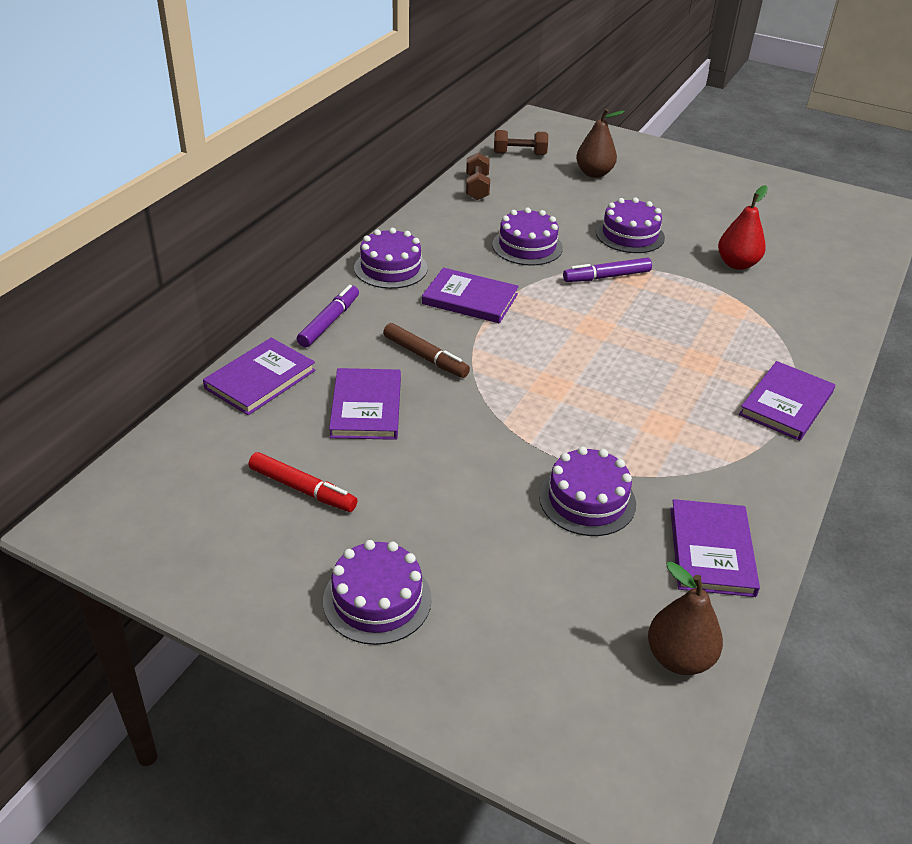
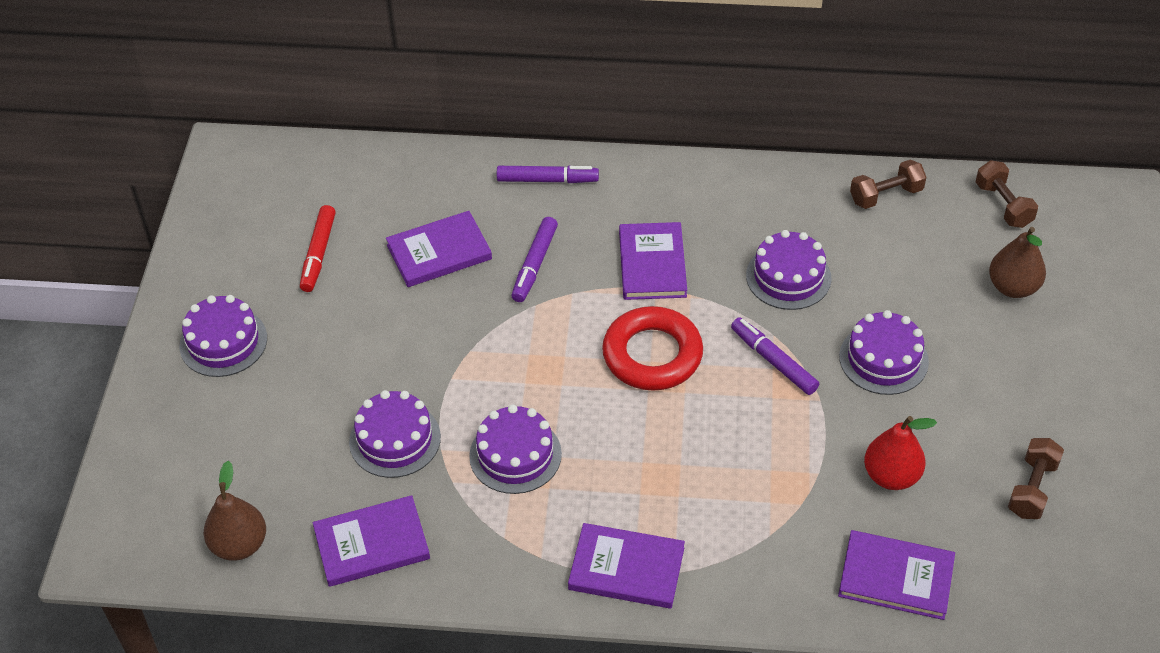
camera: 70 degrees right, 10 degrees up
(260, 379) = (438, 172): purple book -> purple book (896, 577)
(390, 268) = (667, 187): purple cake -> purple cake (515, 455)
(425, 357) = (535, 265): brown marker -> purple marker
(568, 327) = (652, 355): none -> red ring
(767, 220) = (1032, 488): none -> brown dumbbell

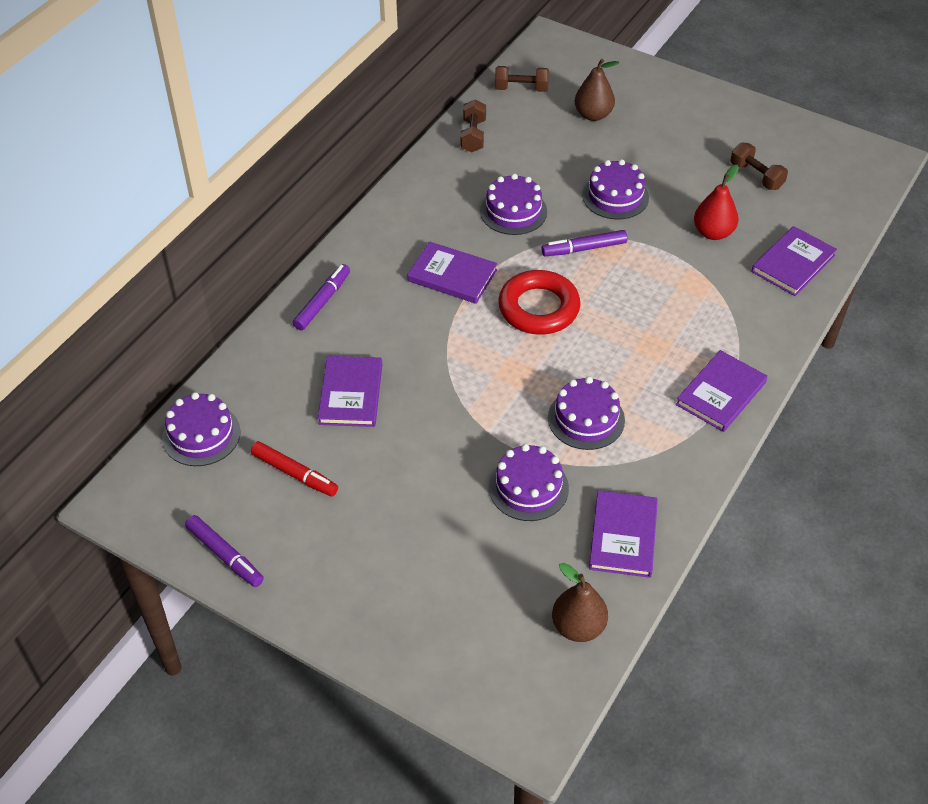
camera: 65 degrees left, 0 degrees up
(223, 342) = (350, 573): purple cake -> purple cake (201, 435)
(535, 265) = (406, 341): purple marker -> purple marker (225, 555)

